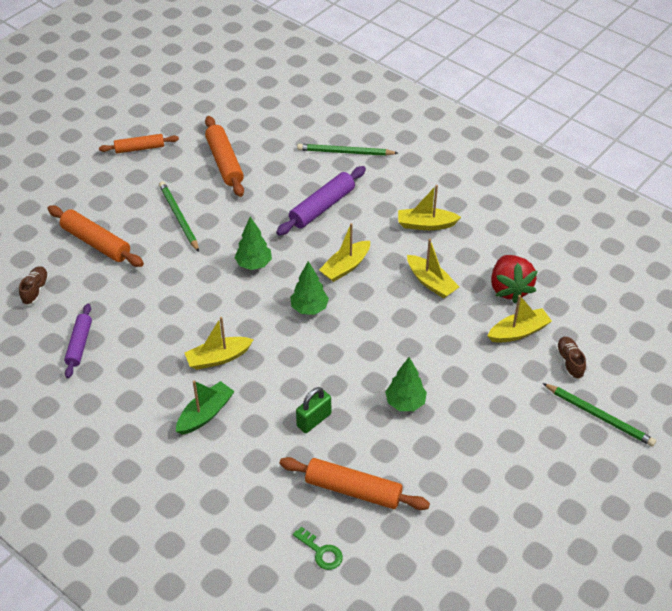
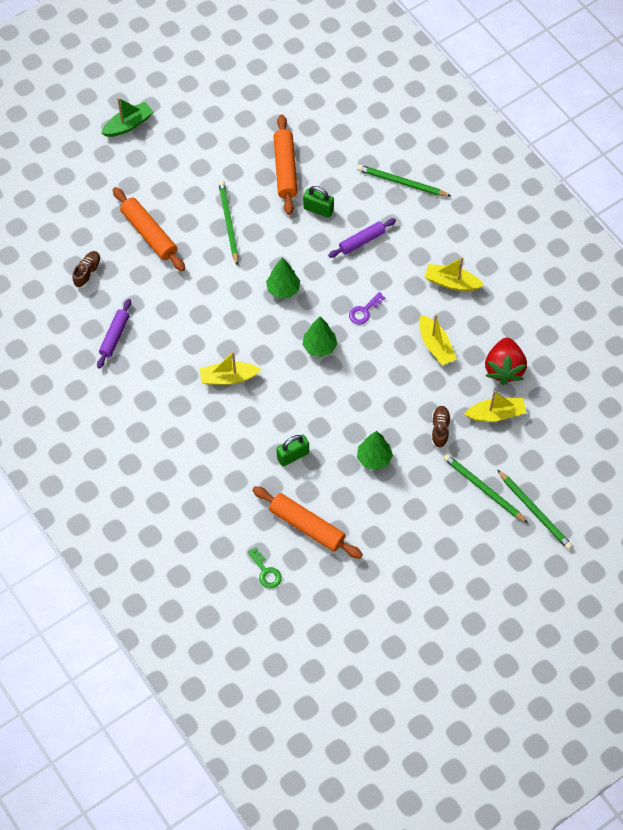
camera: 15 degrees right, 15 degrees up
(140, 148) = (210, 135): orange rolling pin -> none
(205, 414) = (205, 428): green boat -> green boat (128, 125)
(269, 189) = (318, 209): none -> green padlock
(322, 207) = (362, 241): purple rolling pin -> purple rolling pin, size x0.66
(345, 267) = (364, 311): yellow boat -> purple key
(535, 407) = (483, 489): none -> green pencil
(569, 362) = (529, 454): brown shoe -> brown shoe (440, 429)

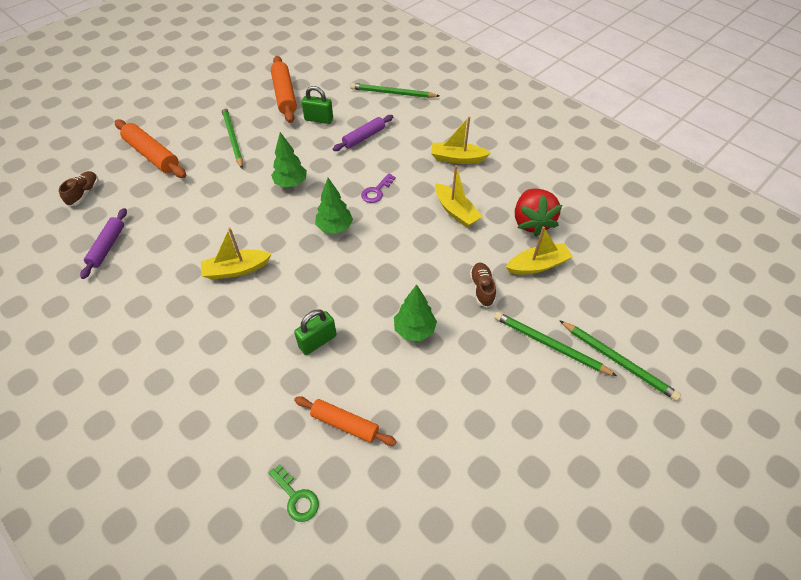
camera: 10 degrees left, 10 degrees down
(128, 125) = (138, 81): green boat -> none
(307, 526) = (345, 424): orange rolling pin -> orange rolling pin, size x0.66

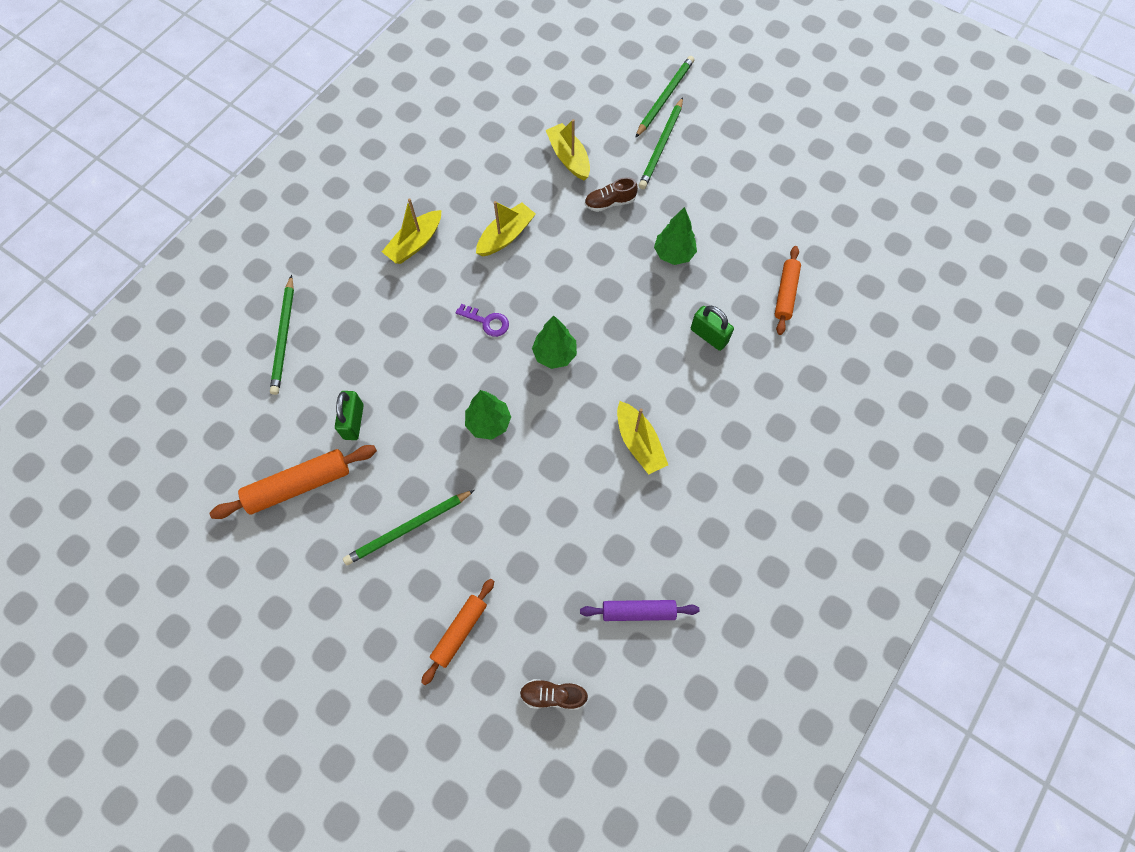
camera: 100 degrees left, 15 degrees up
(152, 155) = (459, 631): orange rolling pin -> orange rolling pin, size x0.66
(296, 497) = (859, 315): green key -> none
(364, 137) = (387, 355): purple rolling pin -> none
(457, 158) = (415, 243): yellow boat -> yellow boat turned 45 degrees clockwise
(531, 222) = (510, 164): red strawberry -> none

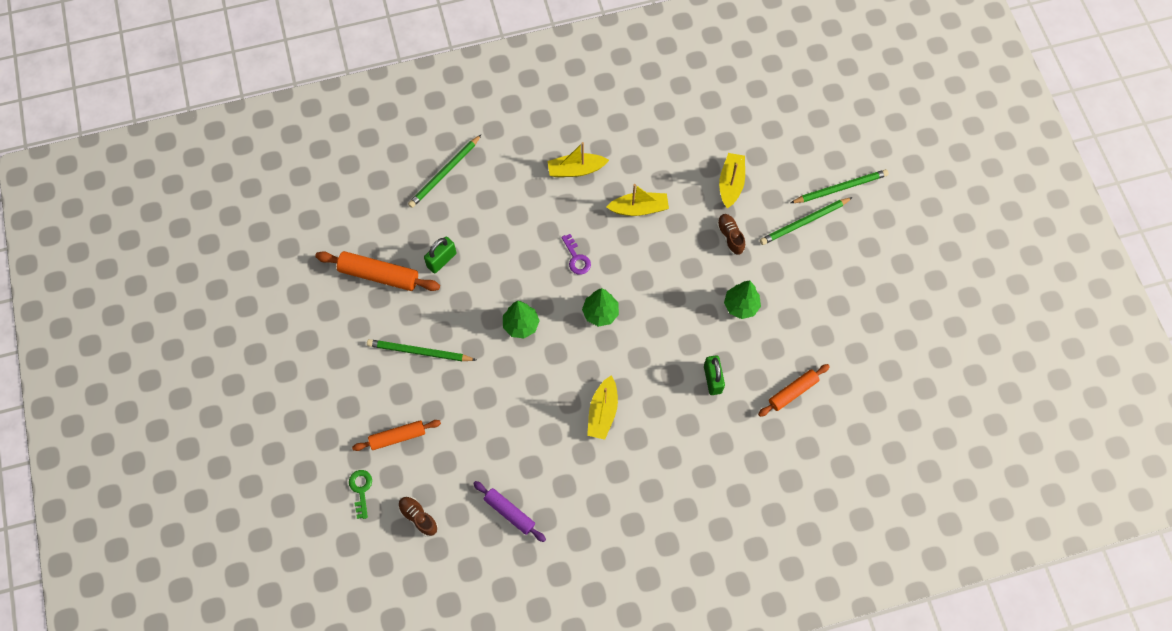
camera: 40 degrees right, 0 degrees up
(468, 719) = (361, 489): none -> green key
(610, 202) = (730, 237): brown shoe -> brown shoe turned 45 degrees clockwise

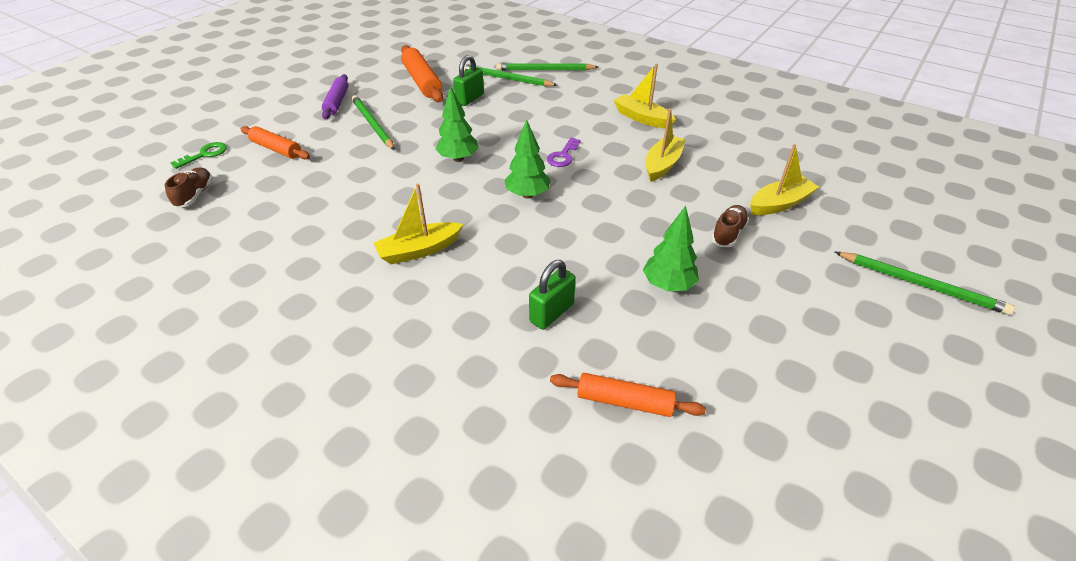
camera: 50 degrees right, 25 degrees down
(442, 260) = (470, 99): green padlock -> green padlock turned 60 degrees counterclockwise
(509, 512) = (239, 246): purple rolling pin -> purple rolling pin (337, 102)
(639, 208) = (662, 164): yellow boat -> yellow boat turned 105 degrees counterclockwise
(804, 222) = (835, 279): green pencil -> green pencil (506, 79)

